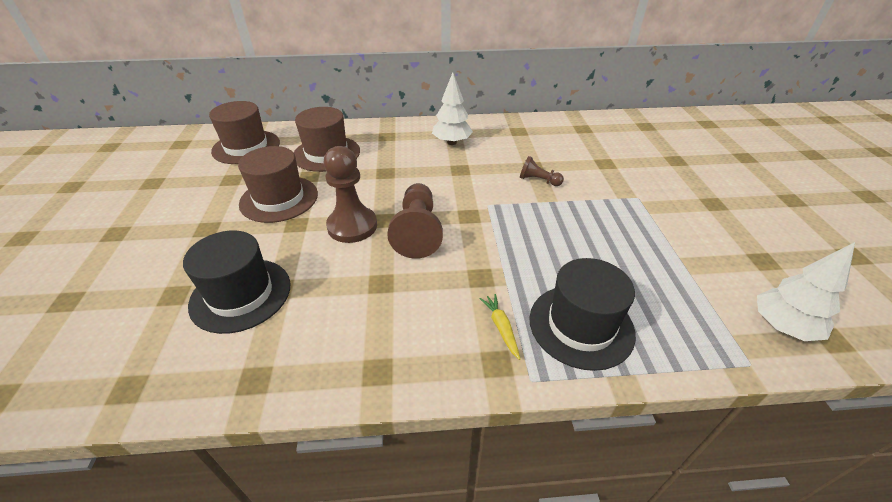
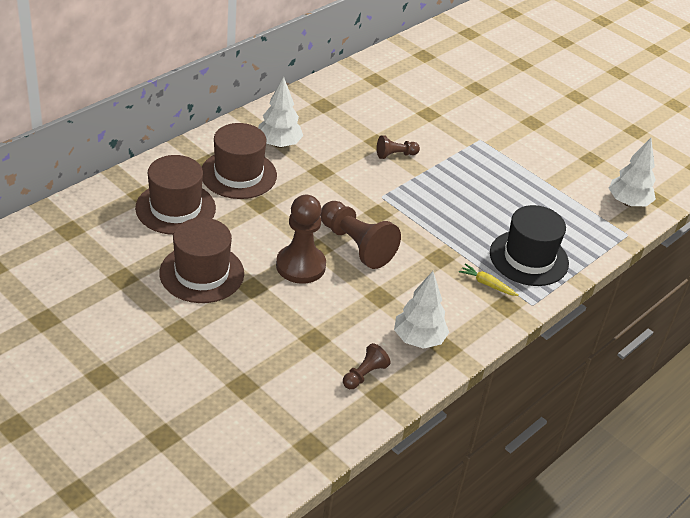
camera: 45 degrees left, 0 degrees up
(241, 294) = (293, 357): black hat -> none
(246, 147) = (77, 238): brown hat -> brown hat (238, 174)
(269, 348) = (364, 375): none -> brown pawn
(362, 344) = (418, 339): none -> white tree

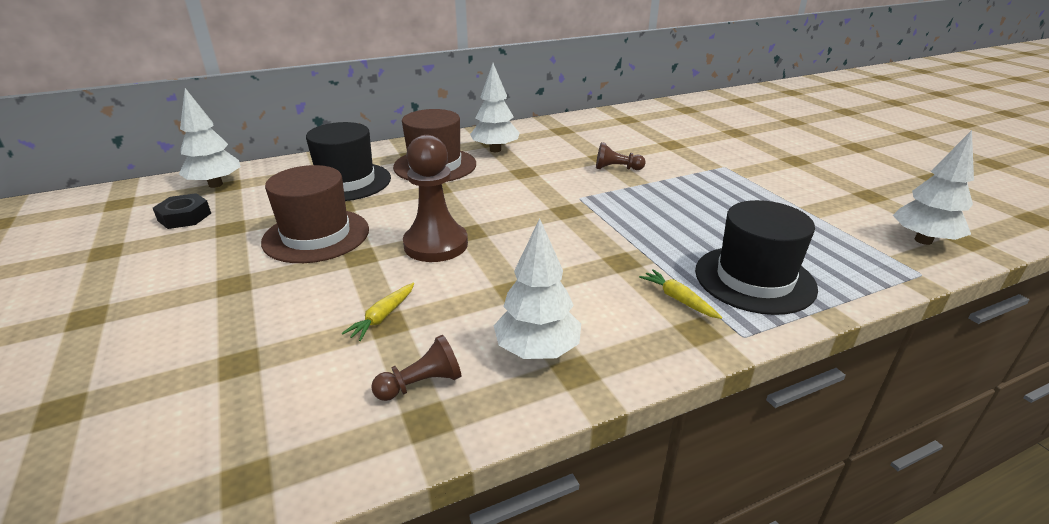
camera: 25 degrees right, 10 degrees down
(57, 231) = (215, 184): none -> white tree
(71, 273) = (184, 217): none -> black nut
(175, 208) = (346, 182): brown hat -> black hat
(308, 334) = (383, 316): none -> yellow carrot
(356, 245) = (519, 235): brown pawn -> none

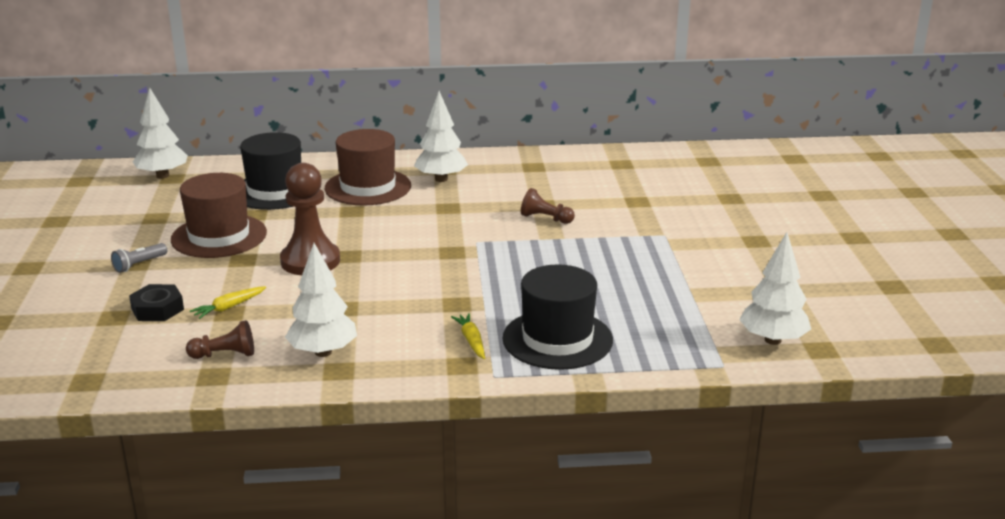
camera: 20 degrees right, 5 degrees down
(184, 217) = (125, 202): black nut -> black nut (157, 309)
(238, 285) = (139, 265): none -> grey flashlight

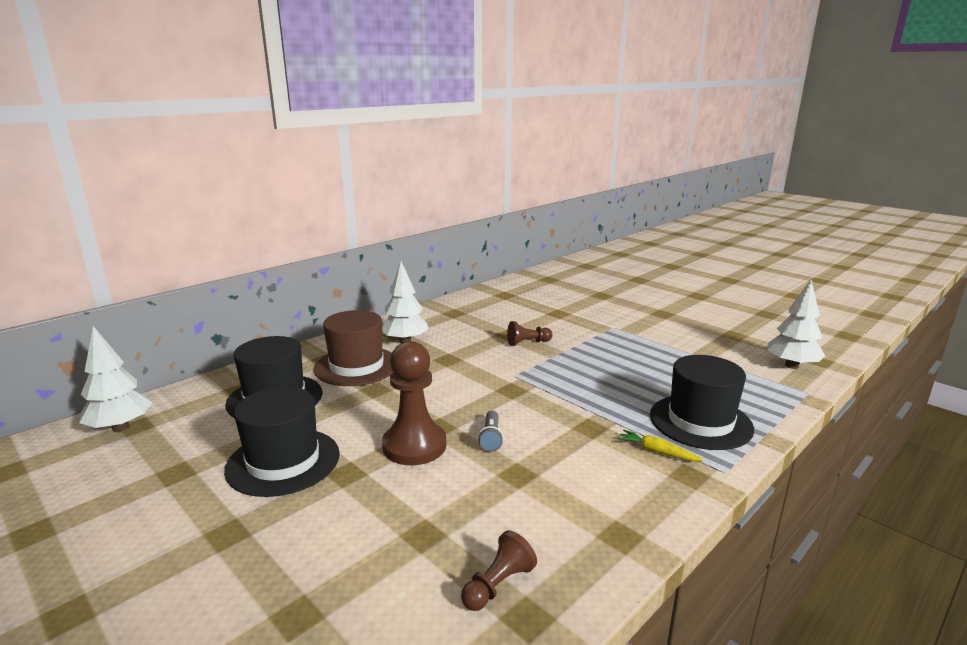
camera: 40 degrees left, 5 degrees down
(139, 265) = (233, 533): grey flashlight -> grey flashlight (491, 438)
(157, 309) = (338, 574): black nut -> none
(219, 236) = (283, 461): brown hat -> black hat
(229, 307) = (414, 529): yellow carrot -> none
(323, 352) = (577, 526): white tree -> none

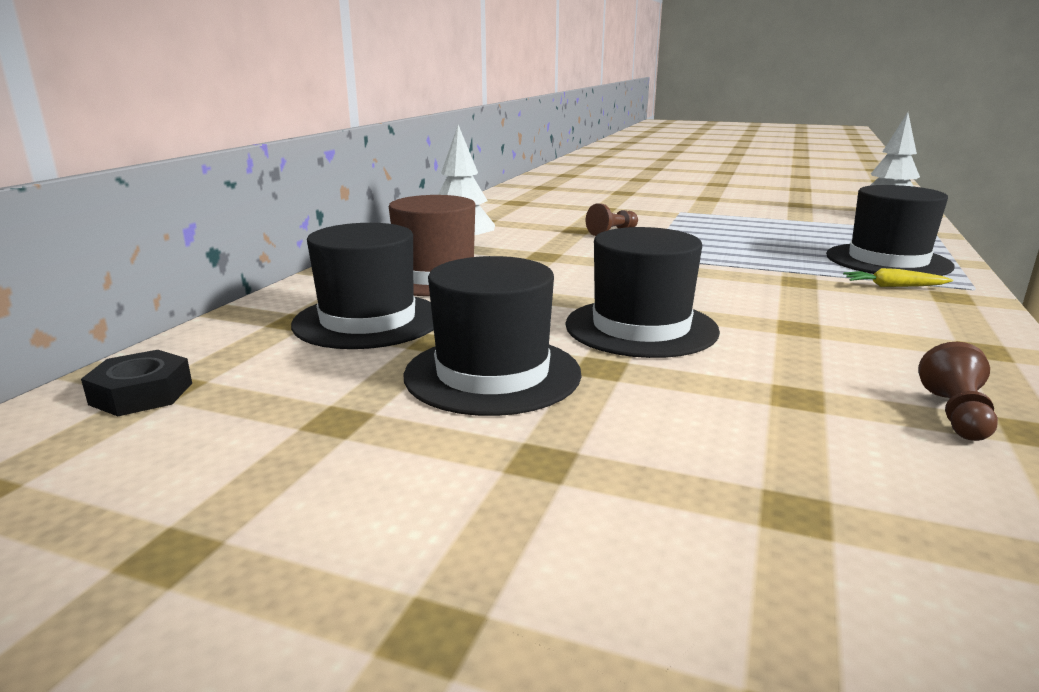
camera: 25 degrees left, 0 degrees up
(120, 427) = (141, 393): white tree -> black nut
(414, 446) = (641, 327): brown pawn -> black hat
(491, 438) = (716, 306): grey flashlight -> none

